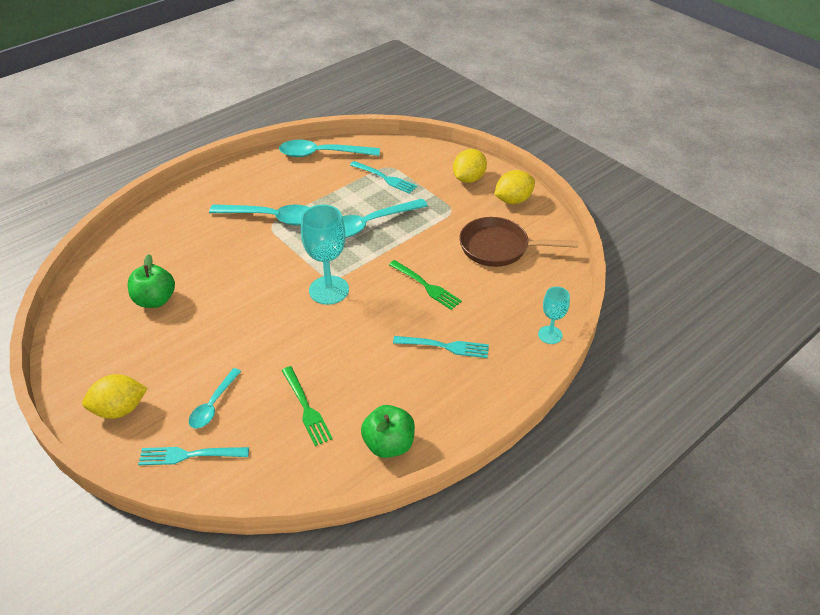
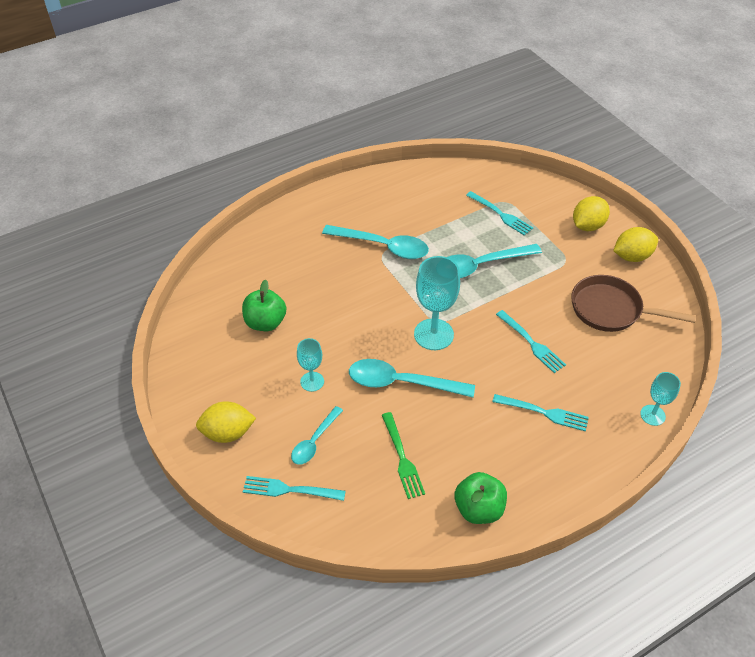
camera: 10 degrees right, 5 degrees up
(207, 349) = (312, 381): none -> turquoise goblet
(322, 154) = (438, 179): turquoise spoon -> turquoise spoon (401, 383)
(426, 286) = (531, 343): green fork -> turquoise fork

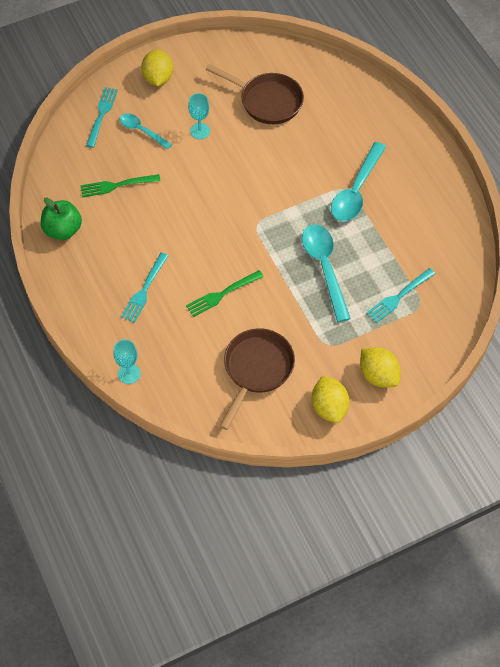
camera: 95 degrees right, 10 degrees up
(265, 322) = (267, 101): green apple -> brown pan
(401, 383) = (190, 191): turquoise spoon -> none
(433, 334) = (241, 220): turquoise goblet -> none
(531, 343) = (222, 294): turquoise fork -> green fork

